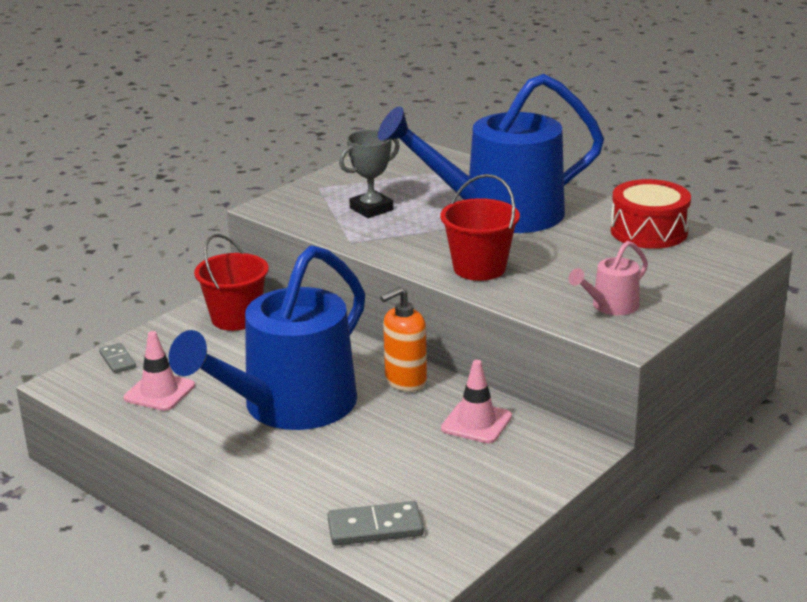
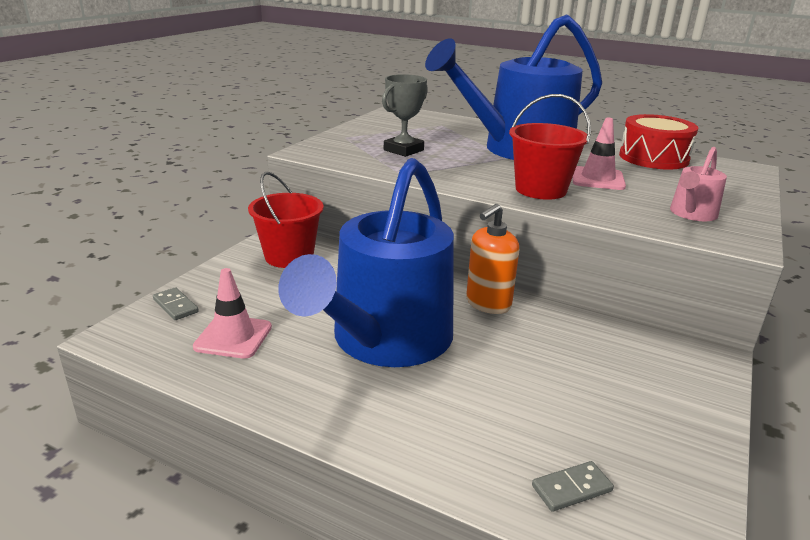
camera: 15 degrees left, 0 degrees up
(375, 527) = (571, 488): grey domino -> grey domino, size x0.63
(476, 423) = (587, 340): pink traffic cone -> pink traffic cone (597, 179)

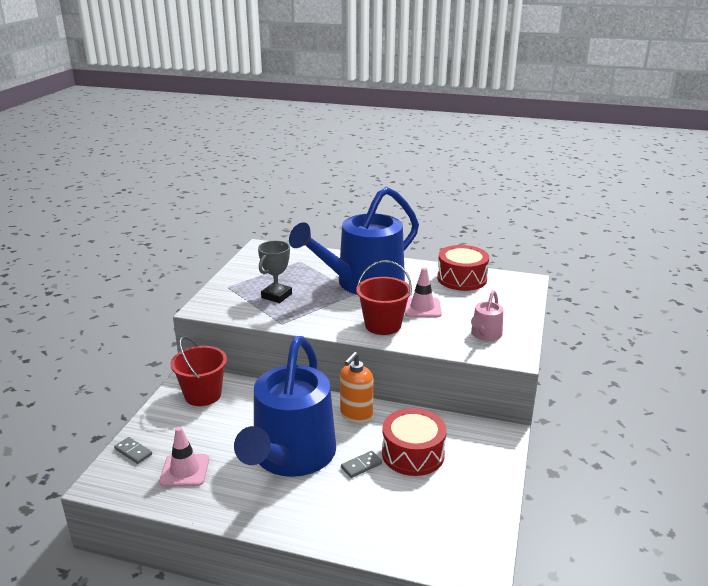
camera: 10 degrees left, 0 degrees up
(567, 362) = (413, 454): none -> red drum
(571, 488) = (420, 538): grey domino -> grey domino (361, 465)

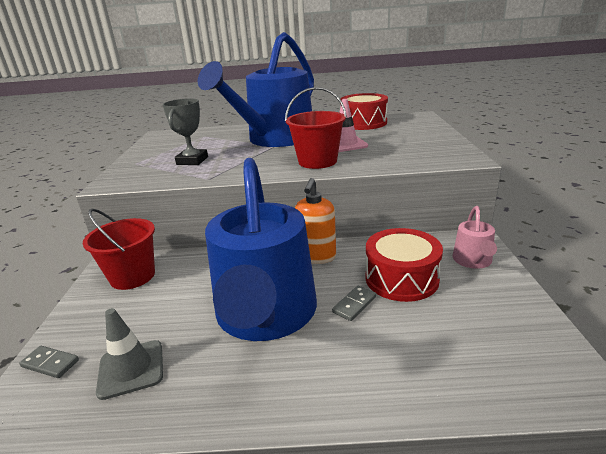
camera: 15 degrees left, 0 degrees up
(185, 470) = (131, 369): pink traffic cone -> grey traffic cone
(485, 335) = (421, 150): pink watering can -> pink watering can (473, 261)

